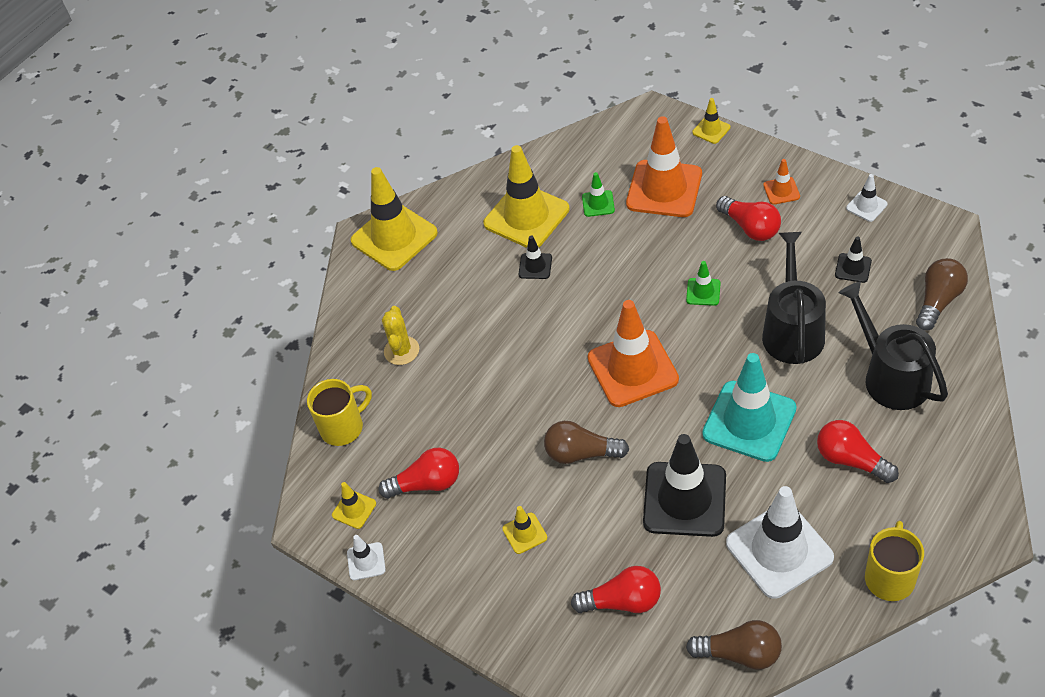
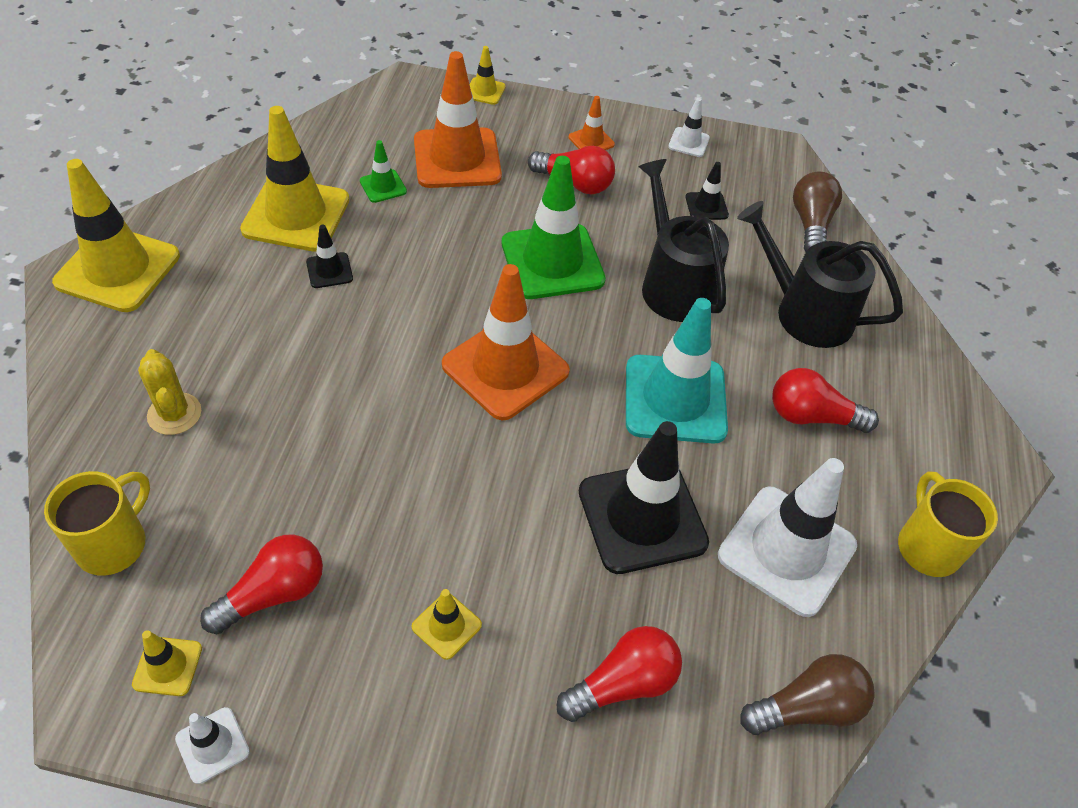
camera: 35 degrees left, 0 degrees up
(581, 453) = (482, 492): brown light bulb -> none
(703, 292) = (552, 262): green traffic cone -> green traffic cone, size x2.21

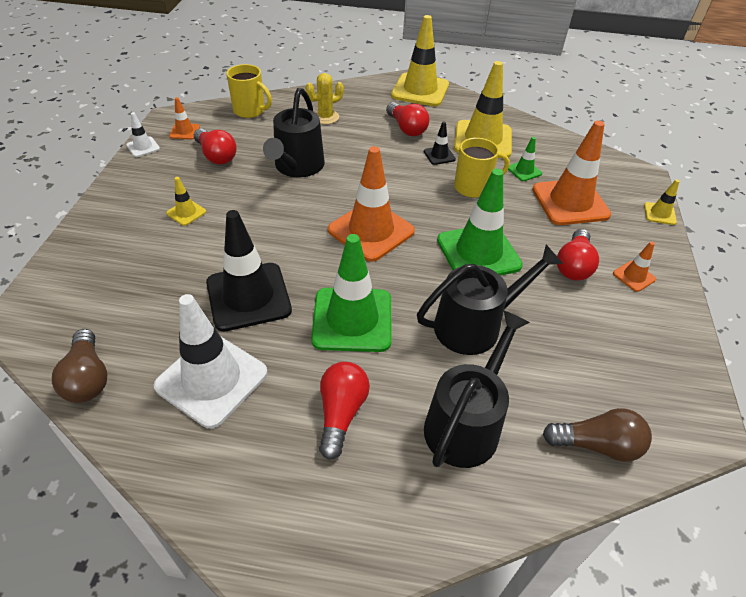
camera: 90 degrees right, 5 degrees down
(167, 666) = (184, 131): yellow traffic cone -> orange traffic cone
(330, 459) = (297, 166): none -> black watering can
(623, 683) = (132, 283): red light bulb -> red light bulb (406, 128)
(675, 399) = (352, 319): turquoise traffic cone -> green traffic cone
(688, 142) = (672, 346): white traffic cone -> none
(706, 206) = (584, 355): black traffic cone -> none
(927, 546) = (201, 488): yellow mug -> yellow mug (473, 187)

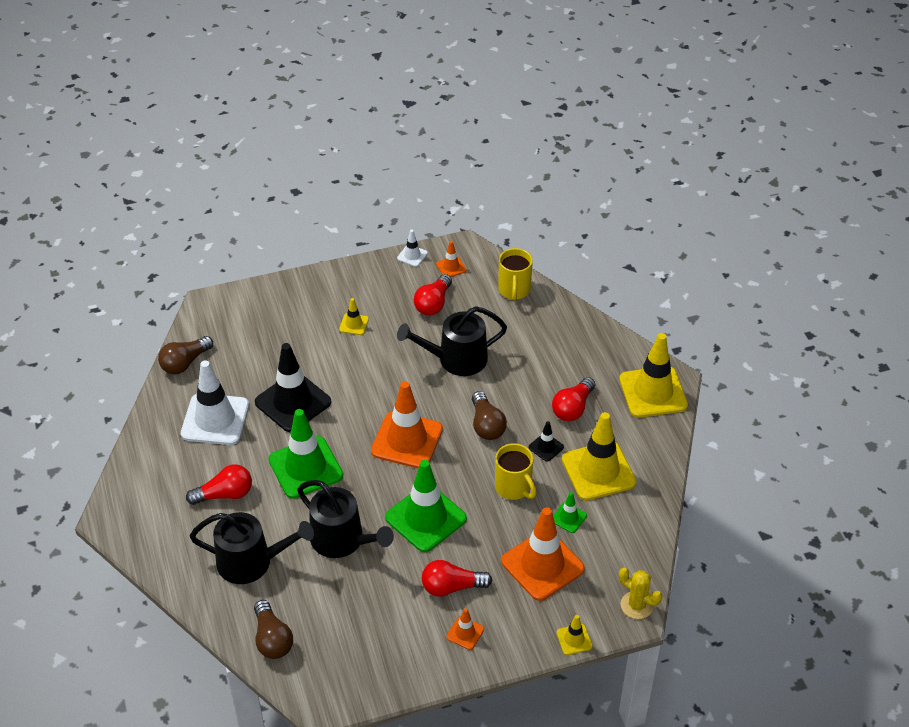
camera: 65 degrees right, 0 degrees up
(325, 117) = (545, 344): yellow cactus -> yellow cactus (636, 605)
(390, 177) = (486, 425): none -> brown light bulb

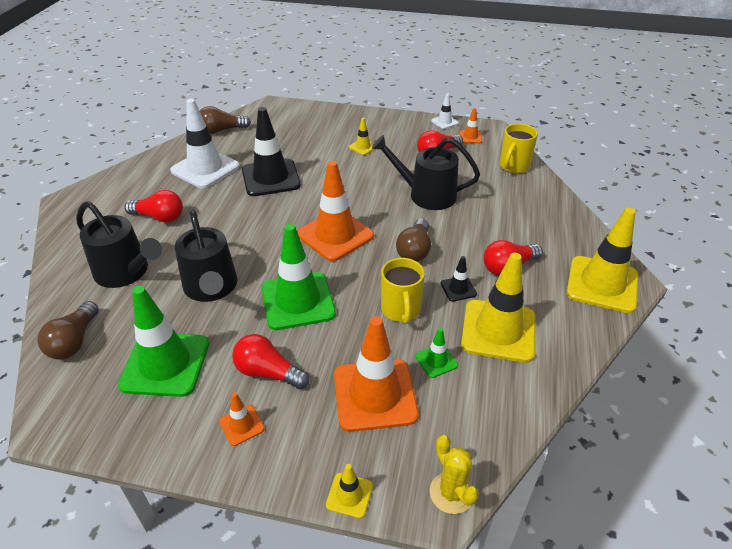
camera: 30 degrees right, 5 degrees down
(305, 467) = (236, 223): green traffic cone -> green traffic cone (165, 364)

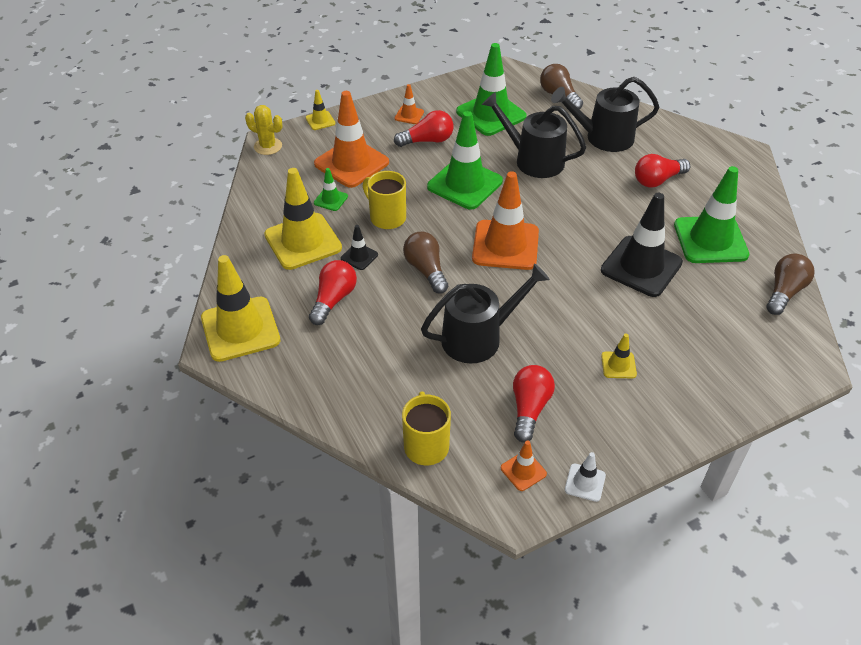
camera: 140 degrees right, 5 degrees up
(205, 169) = (710, 240): white traffic cone -> green traffic cone

